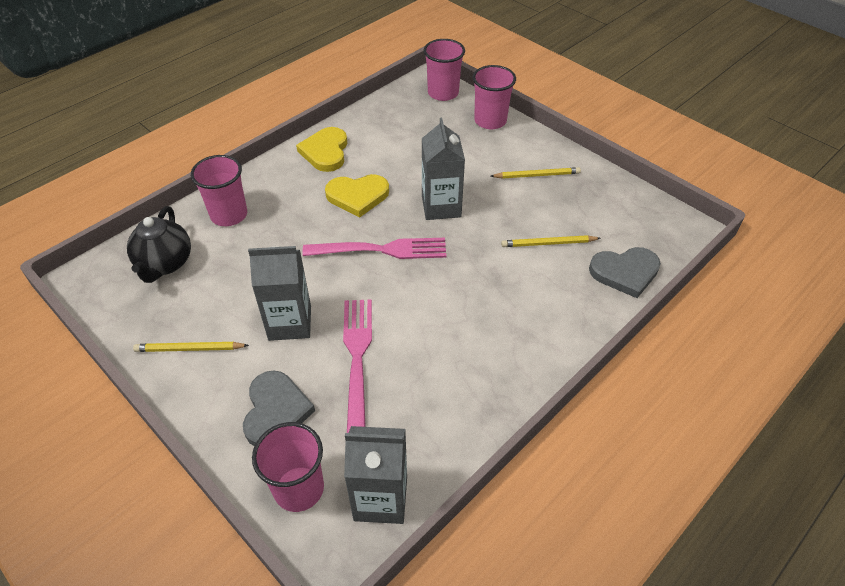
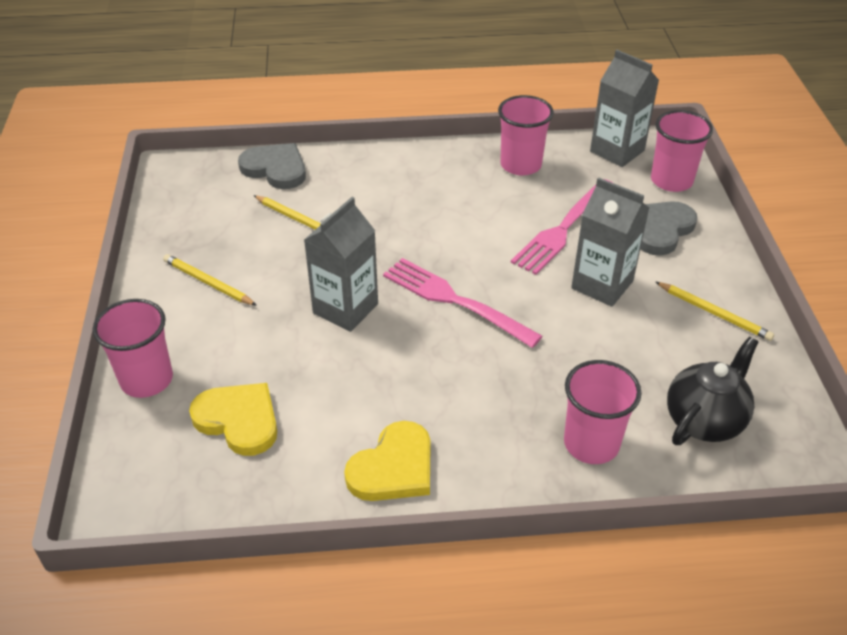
camera: 140 degrees left, 5 degrees down
(357, 196) = (418, 375): yellow heart -> yellow heart (239, 420)
(443, 93) = (131, 468): pink cup -> pink cup (520, 165)

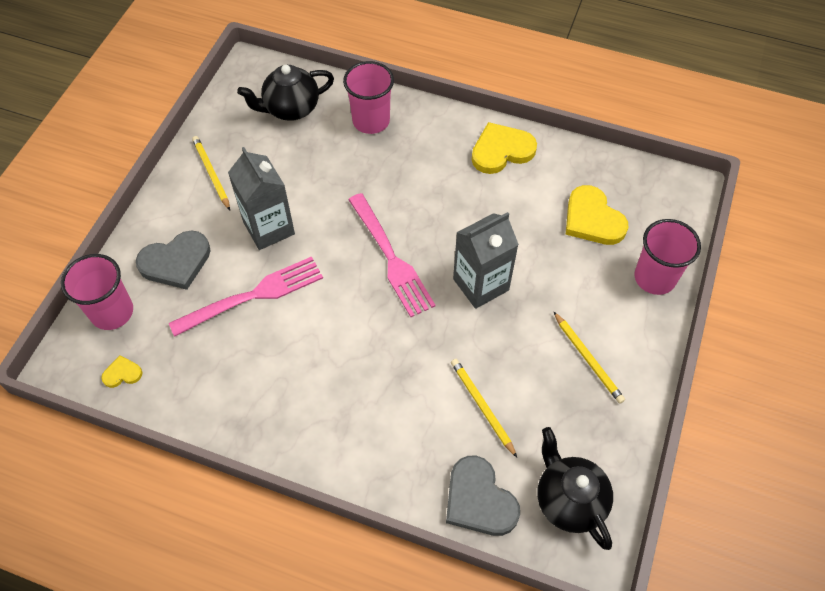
camera: 155 degrees left, 15 degrees up
(200, 188) = (569, 500): none -> black teapot
(520, 165) = (228, 394): pink cup -> none
(617, 151) = (122, 373): grey carton -> yellow heart

